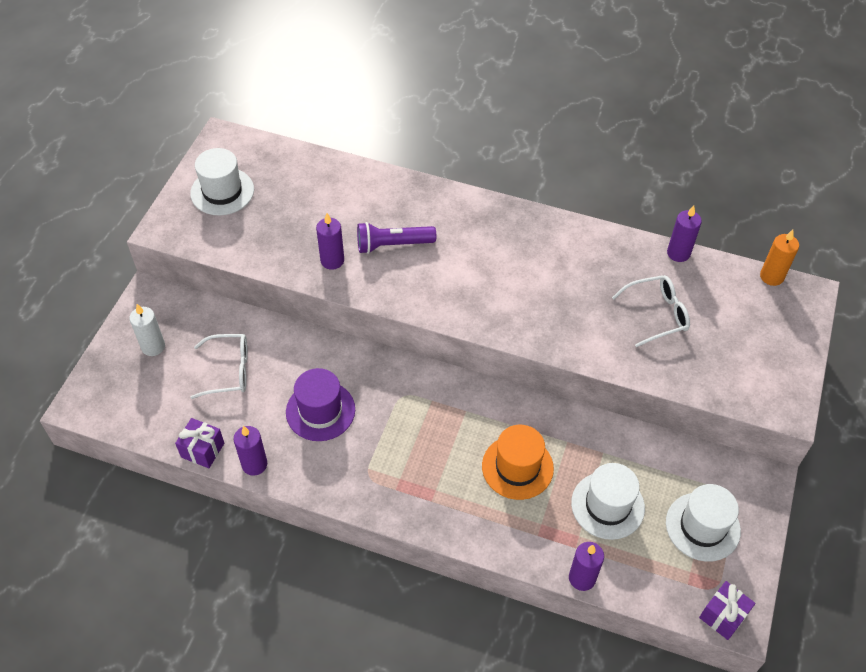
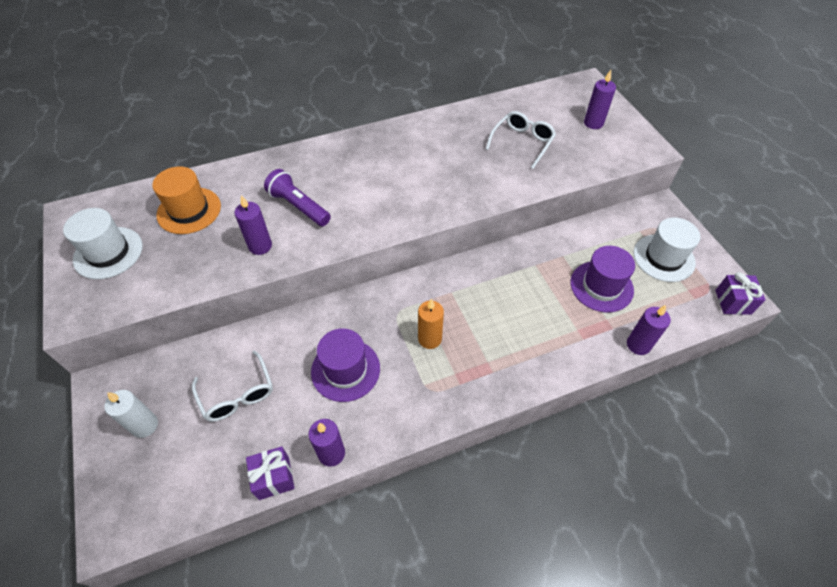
camera: 40 degrees left, 0 degrees up
(229, 371) = (237, 394): white glasses -> white glasses turned 105 degrees clockwise
(393, 245) = (298, 206): purple flashlight -> purple flashlight turned 90 degrees clockwise
(517, 467) = (523, 304): orange hat -> orange hat (189, 210)
(607, 505) = (601, 286): white hat -> purple hat
(678, 253) = (495, 101): purple candle -> purple candle (593, 123)
(771, 276) = (559, 84): orange candle -> orange candle (429, 339)

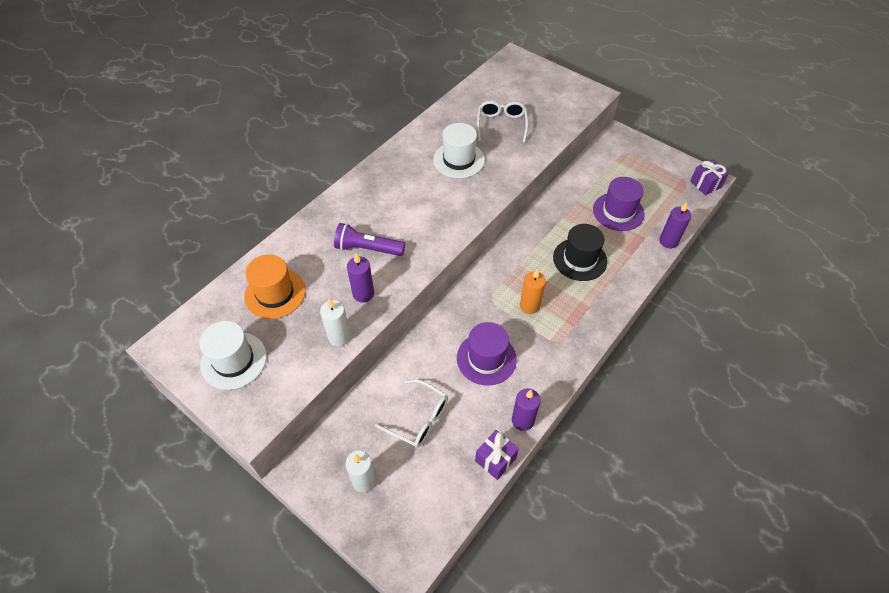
camera: 30 degrees left, 0 degrees up
(207, 275) = (339, 337): none -> white candle
(519, 317) = (579, 259): none -> black hat
(593, 123) = (541, 89): purple candle -> none
(664, 258) = (644, 172): white hat -> white hat (459, 160)

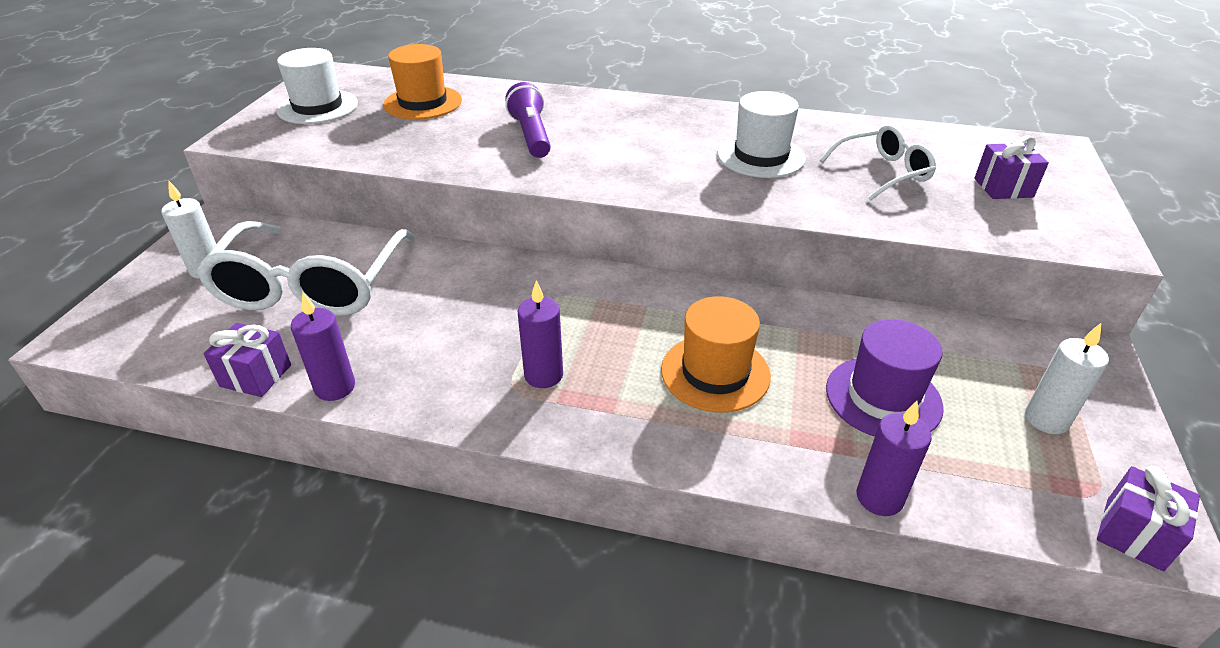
camera: 65 degrees right, 15 degrees down
(339, 337) = (376, 153): white candle -> white candle (1046, 419)
(363, 294) = (453, 151): purple candle -> purple candle (543, 375)
(419, 419) = (311, 286): white glasses -> white glasses, size x1.81
(486, 358) = (439, 319): purple hat -> none
(529, 306) = (569, 338): orange candle -> none
(538, 95) = (1003, 188): none -> purple gift
(579, 259) = (715, 373): black hat -> orange hat

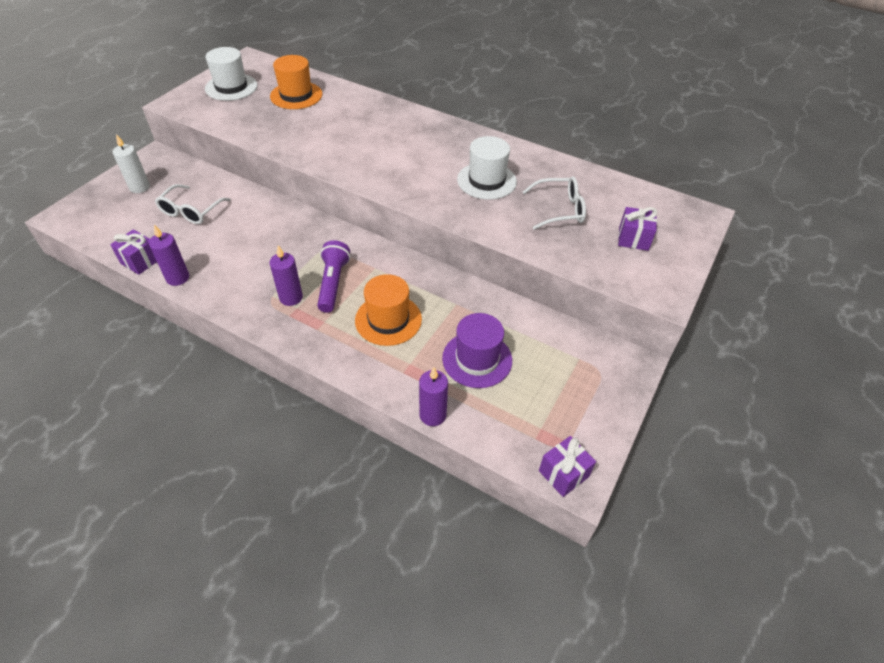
camera: 15 degrees right, 10 degrees up
(311, 286) = (191, 211): white glasses -> white glasses, size x0.55
(531, 135) = (349, 135): purple flashlight -> purple flashlight (333, 283)
(1046, 419) = (567, 397): white candle -> none

